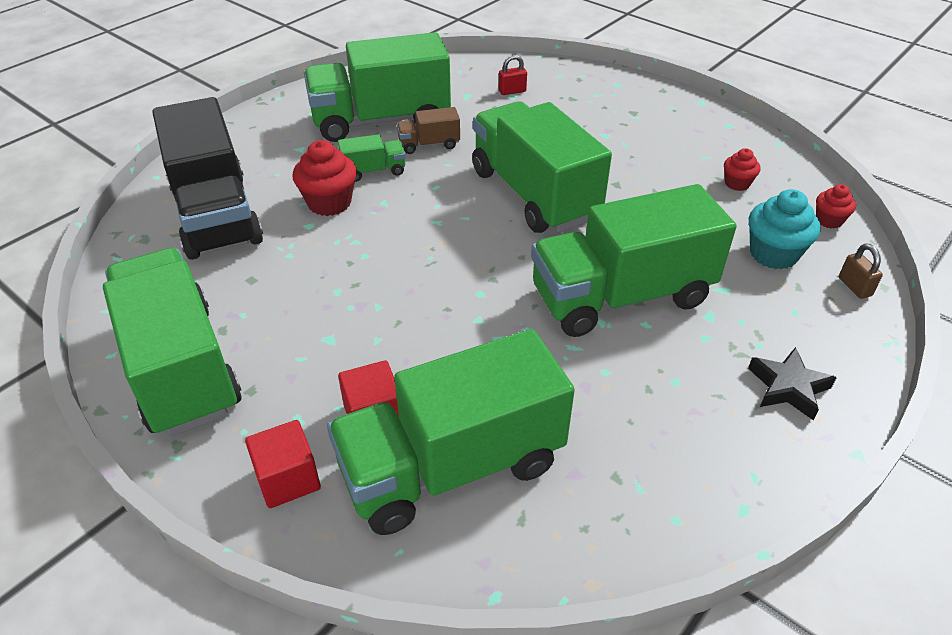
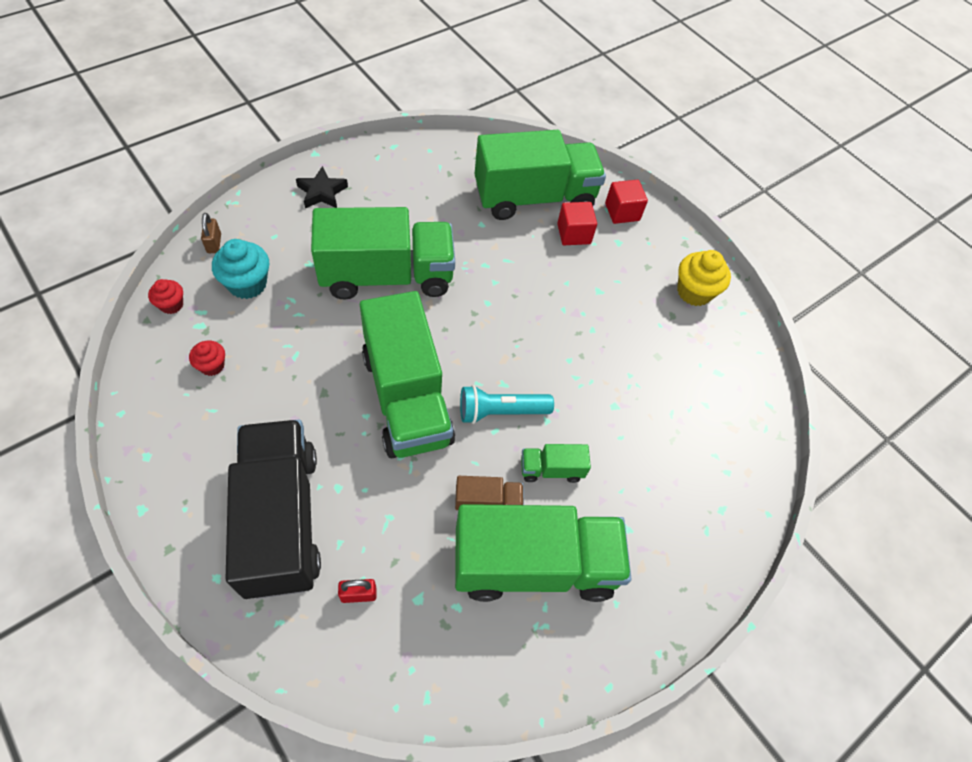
camera: 175 degrees left, 15 degrees up
(181, 368) = (694, 292): green truck -> yellow cupcake
(216, 215) = (698, 440): black truck -> black truck (281, 519)
(329, 203) = (596, 431): red cupcake -> none
(433, 200) = (501, 411): none -> turquoise flashlight

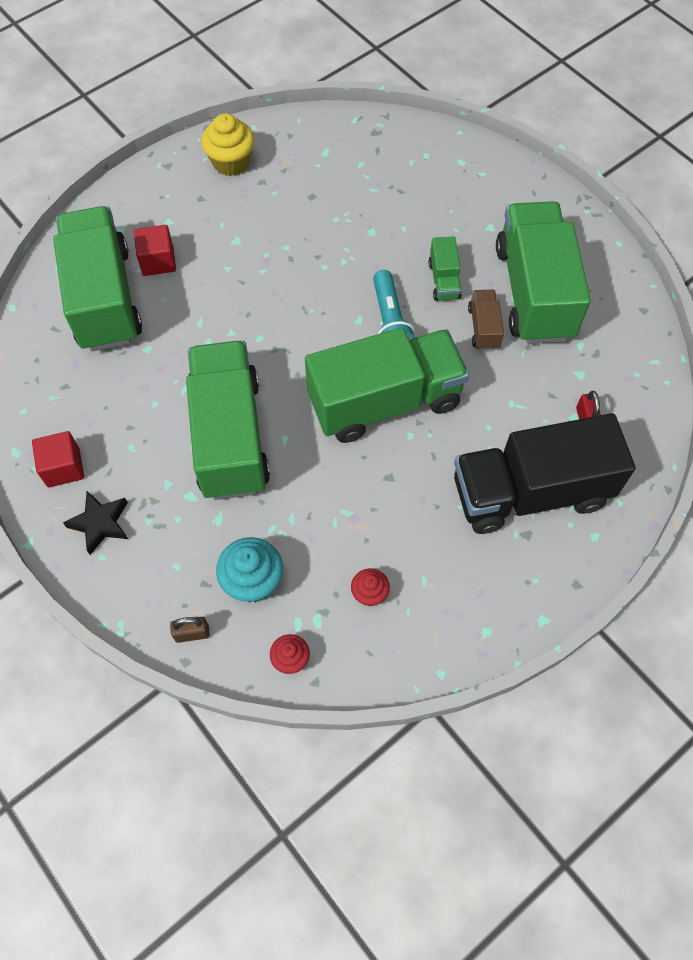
camera: 85 degrees left, 5 degrees up
(622, 212) = (124, 217): red cube -> red cube (63, 467)

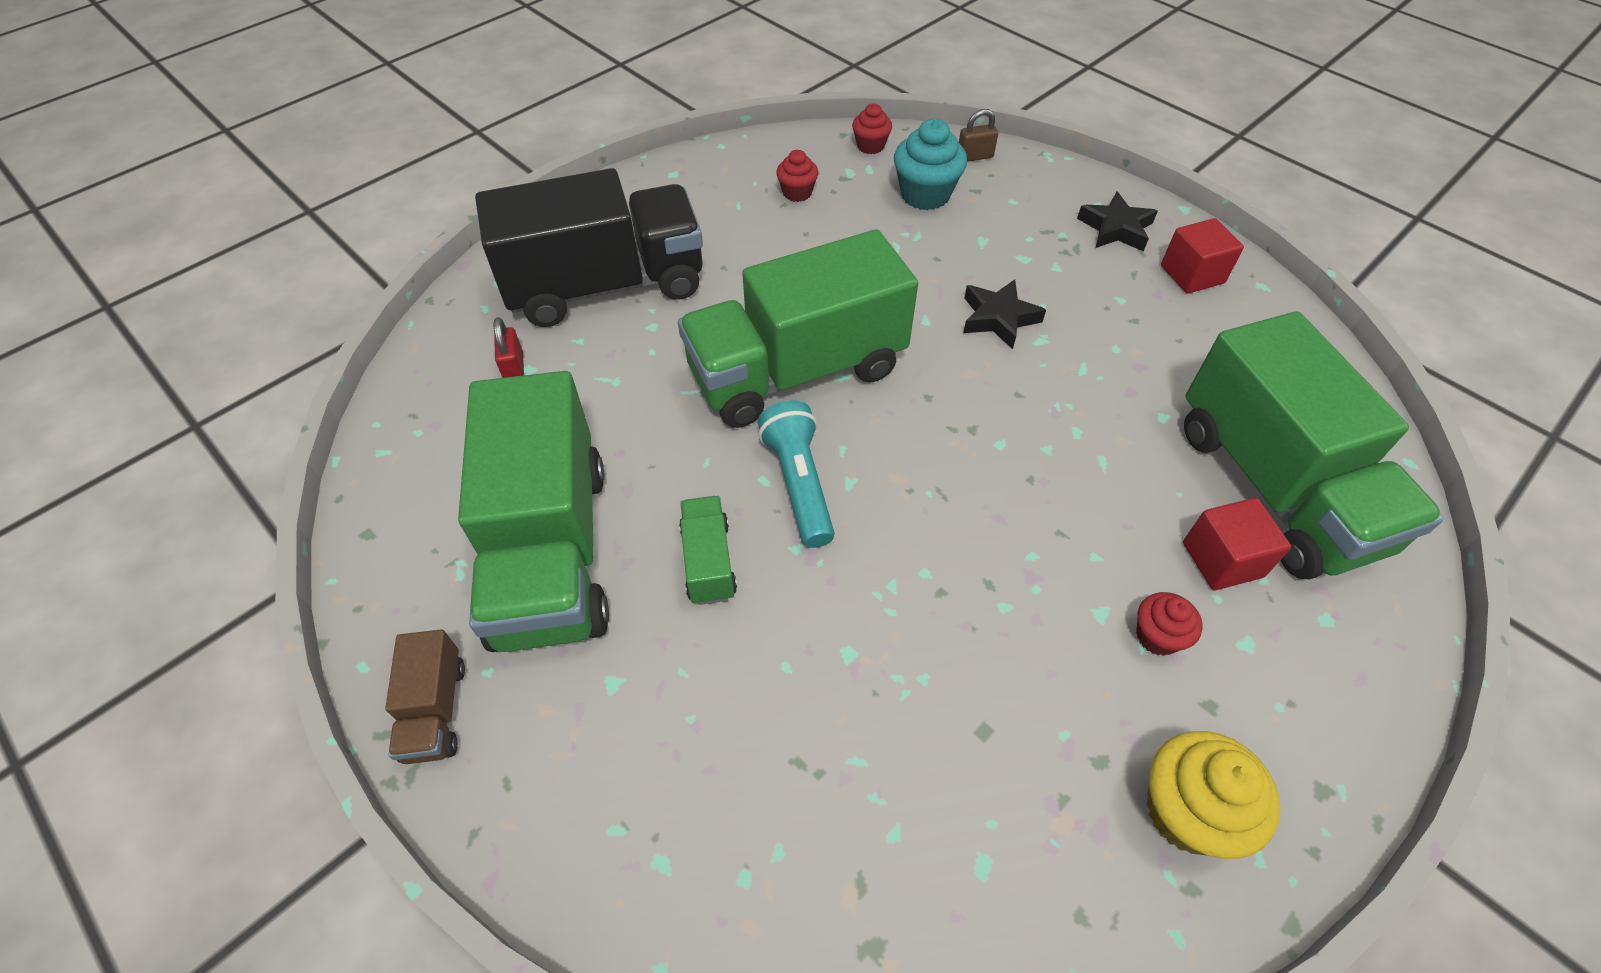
camera: 175 degrees right, 10 degrees down
(212, 228) = (1157, 636): none -> red cupcake
(230, 436) = (998, 318): green truck -> black star
(483, 328) = (645, 484): brown truck -> brown truck (435, 710)

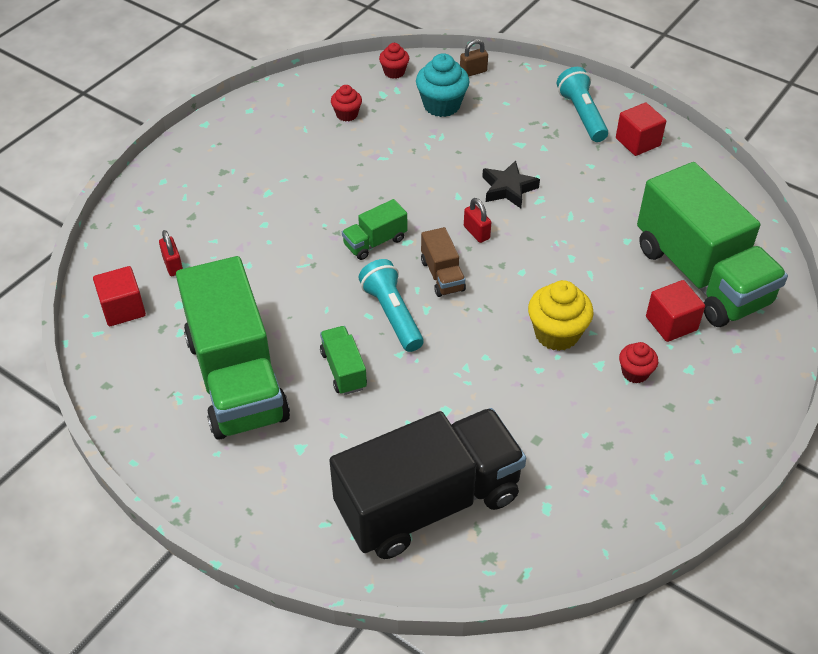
camera: 10 degrees left, 5 degrees down
(428, 421) = (123, 309): none -> red cube
(435, 710) = (190, 479): brown truck -> brown truck (442, 275)
(606, 286) = (222, 200): black truck -> black truck (428, 503)
(797, 371) = (375, 242): green truck -> green truck, size x0.43
(943, 376) = (476, 232): none -> red padlock
(1116, 228) = (582, 115): black star -> turquoise flashlight
(1187, 811) = (660, 463): yellow cupcake -> yellow cupcake (556, 334)

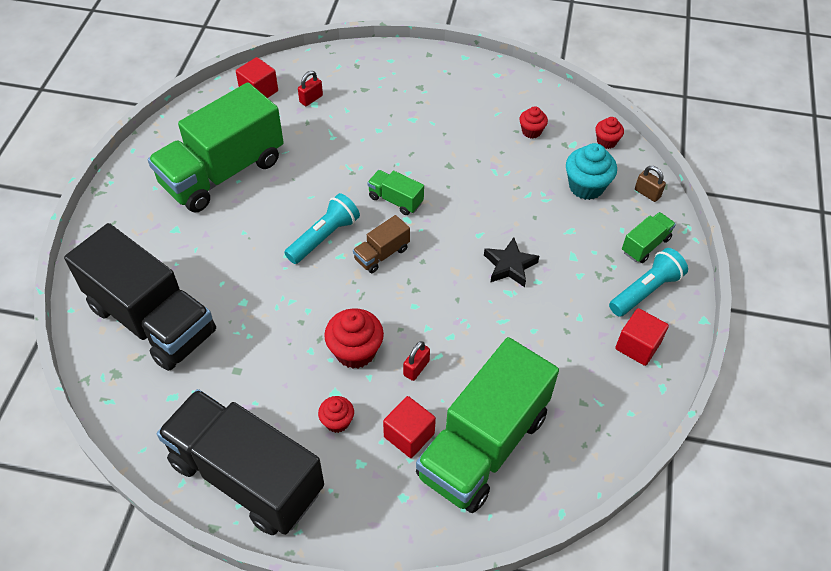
camera: 65 degrees right, 5 degrees up
(343, 370) = (256, 228): green truck -> green truck (645, 245)
(476, 232) = (443, 261): red padlock -> red padlock (416, 368)
(556, 334) = (355, 351): yellow cupcake -> red cupcake
(672, 465) = (246, 476): none -> black truck

